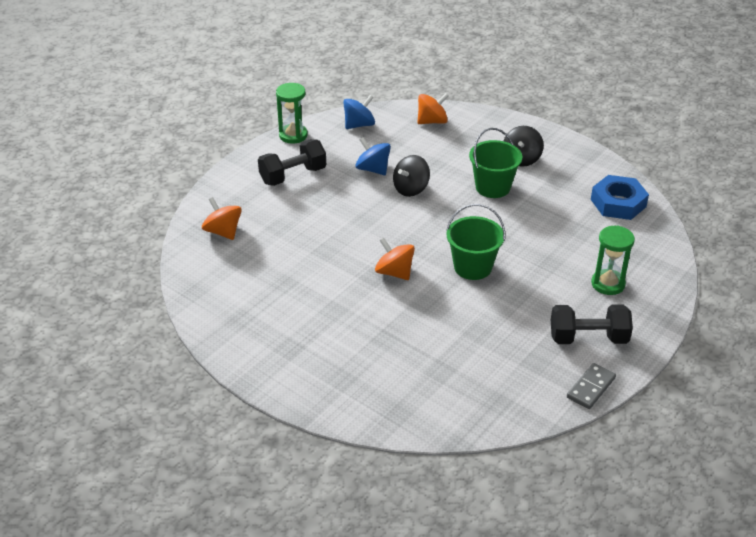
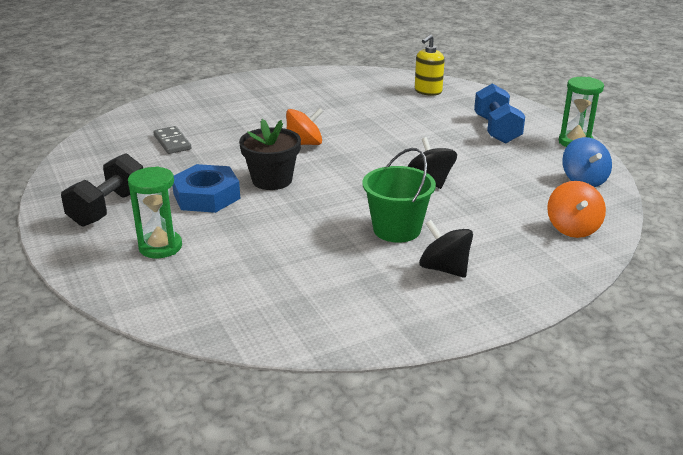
camera: 115 degrees right, 10 degrees down
(223, 232) = (428, 91): orange spinning top -> yellow soap dispenser
(293, 175) = (497, 130): black dumbbell -> blue dumbbell
(373, 169) = (483, 169): blue spinning top -> none
(472, 267) = (272, 180): green bucket -> black flower pot
(591, 388) = (56, 190): grey domino -> grey domino (172, 142)
(618, 203) = (288, 313): blue nut -> blue nut (206, 196)

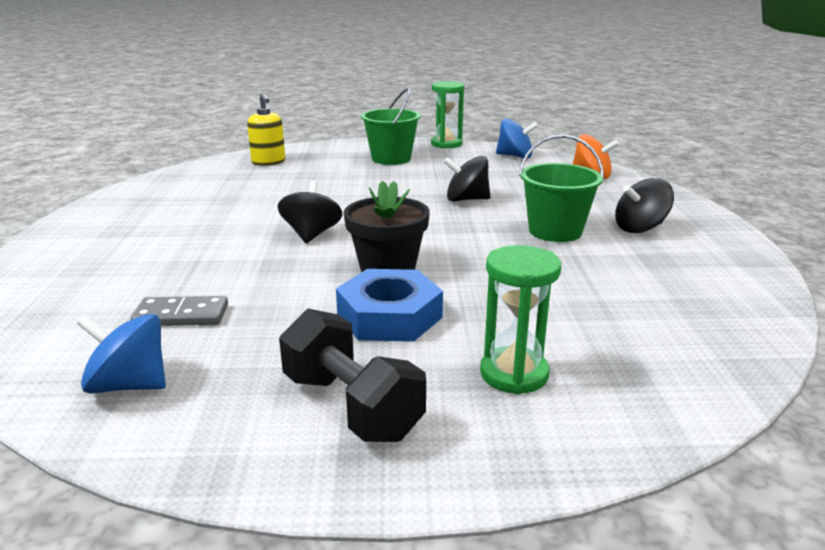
camera: 65 degrees left, 5 degrees down
(103, 153) = (129, 385): none -> blue spinning top
(304, 144) = (311, 234): orange spinning top -> black spinning top
(497, 130) = (391, 159): blue dumbbell -> green bucket

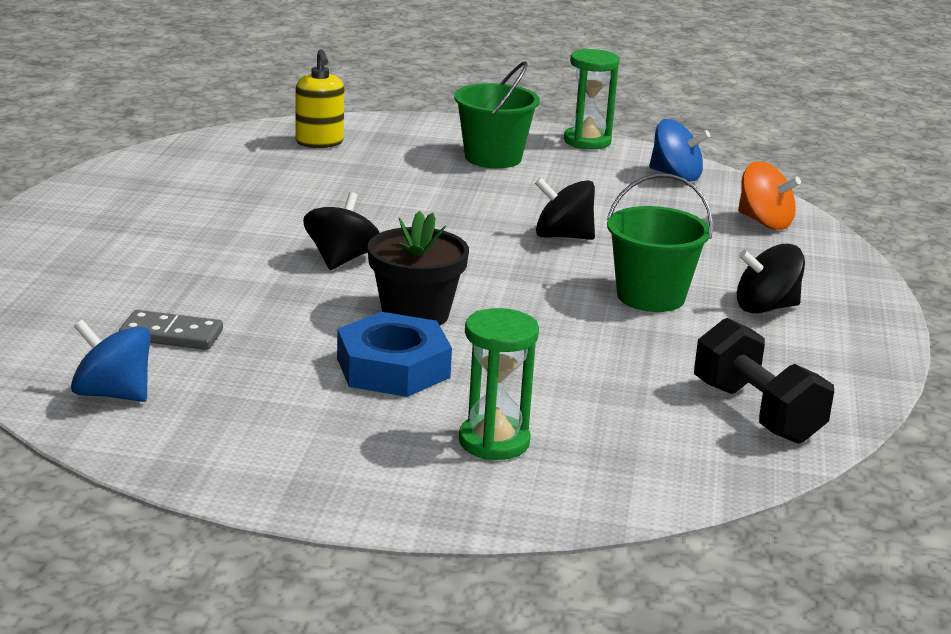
camera: 10 degrees right, 0 degrees up
(351, 406) = (318, 444): black dumbbell -> black dumbbell (756, 413)

